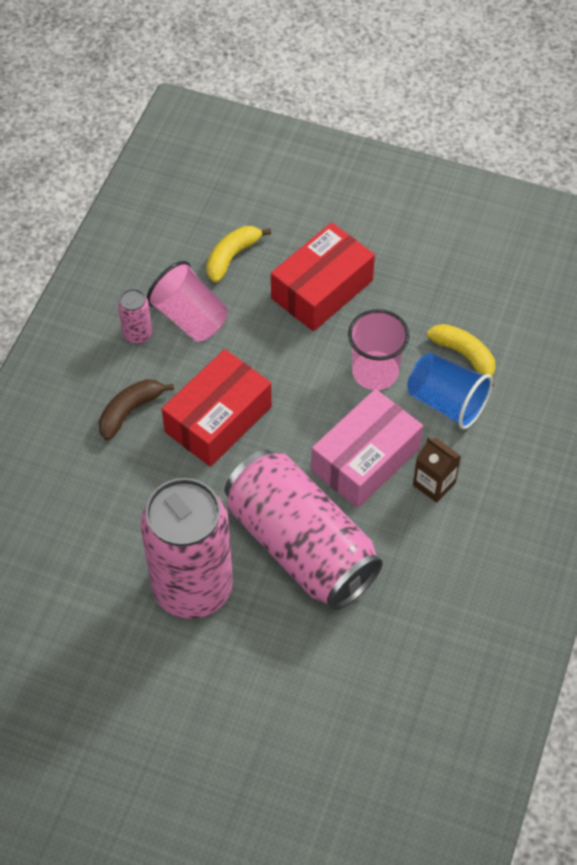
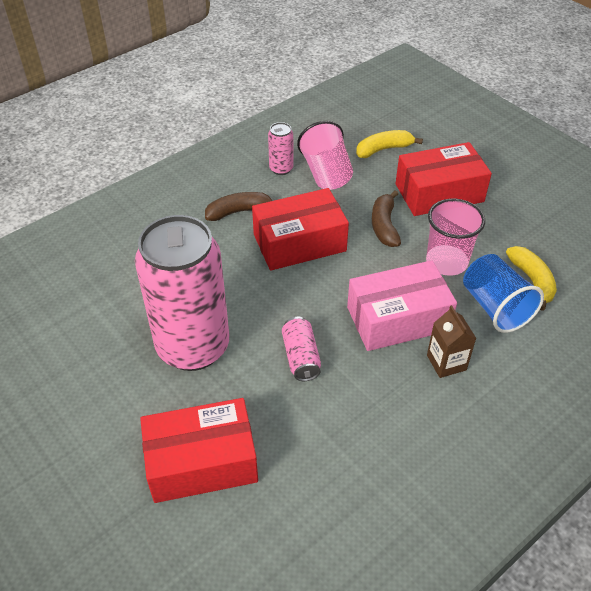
camera: 30 degrees right, 10 degrees down
(280, 692) = (202, 462): none -> red box
(290, 357) = (384, 226): none -> brown banana
(301, 545) = (301, 357): pink can -> pink can, size x0.41

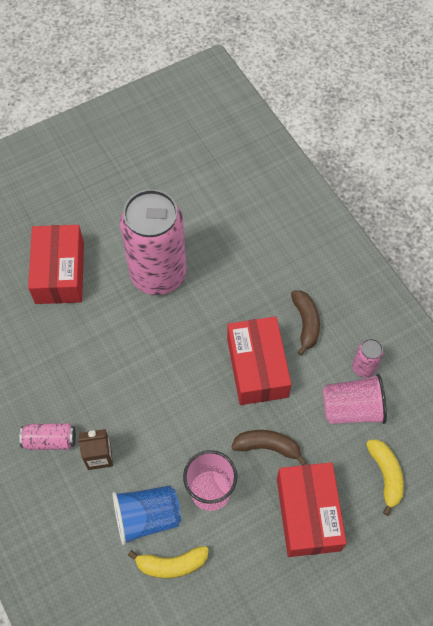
camera: 100 degrees right, 15 degrees up
(301, 357) = (131, 347): pink can -> pink can (50, 440)
(398, 319) = (152, 429): pink box -> none

